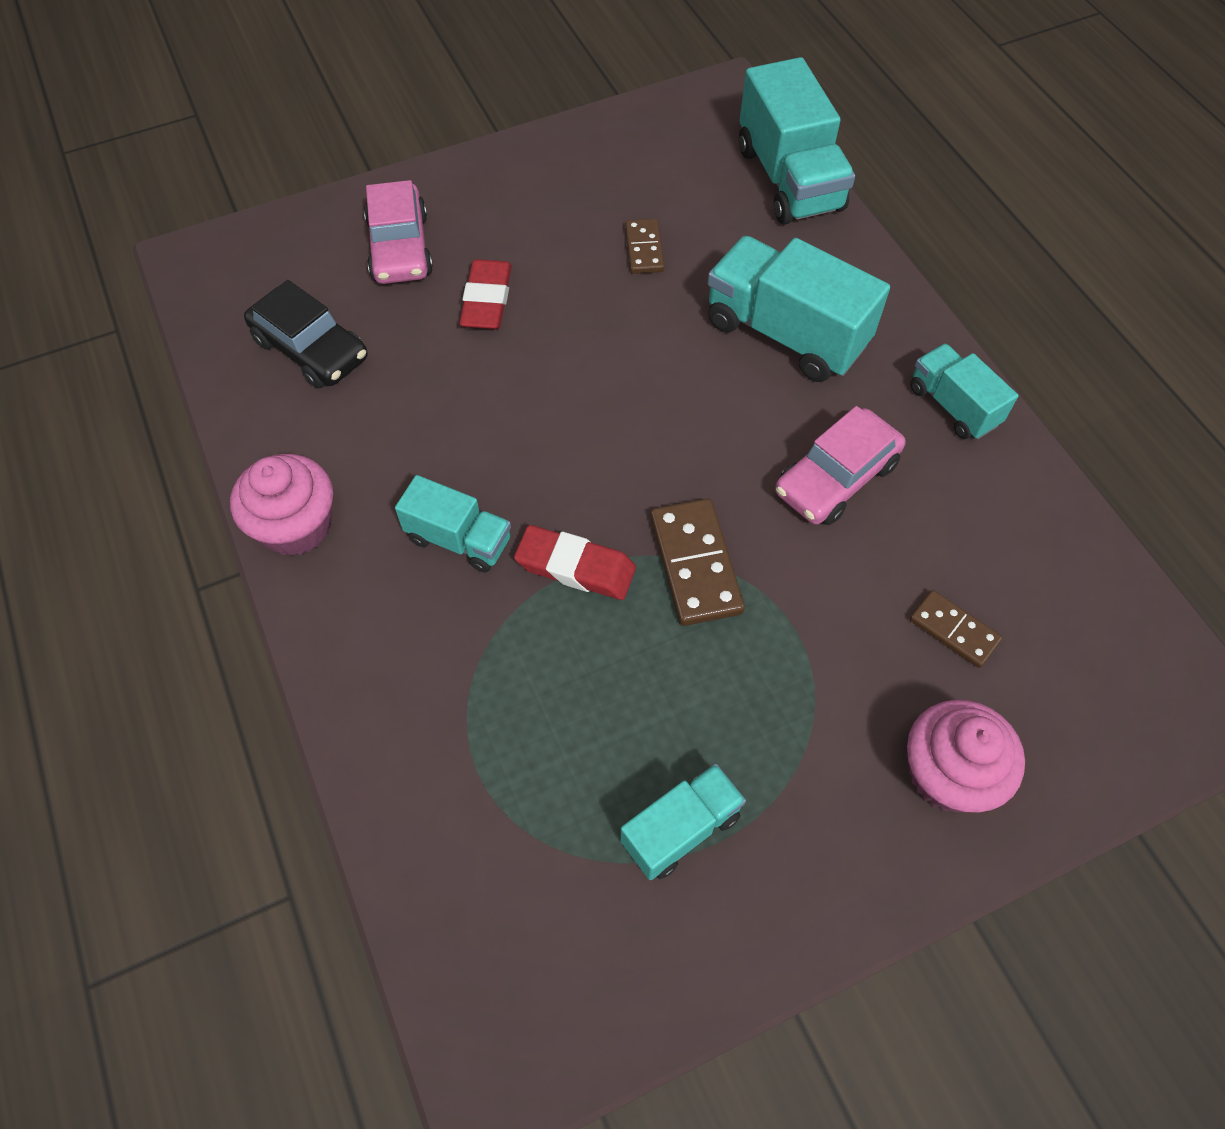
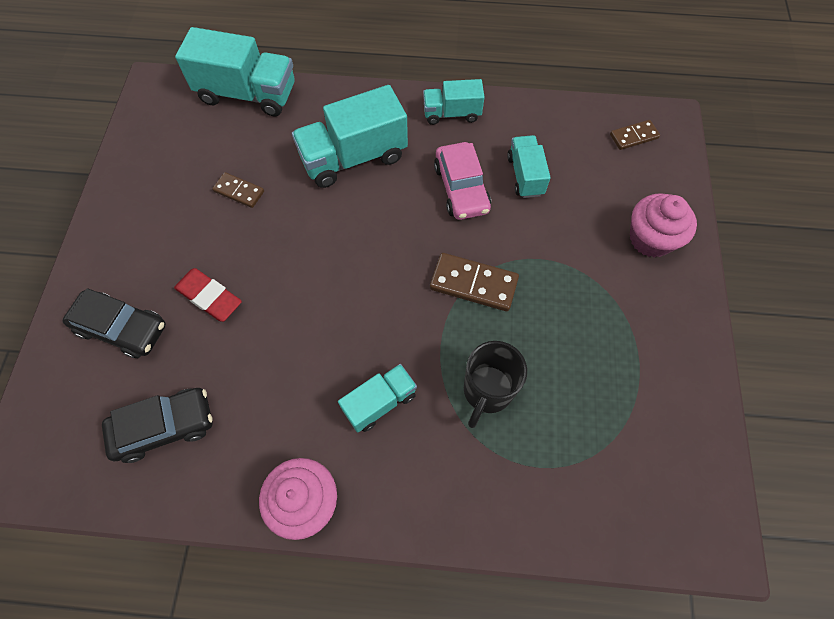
camera: 60 degrees left, 5 degrees up
(400, 247) = (122, 328): pink car -> black car
(546, 655) = (487, 391): none -> black mug
(575, 567) = (438, 346): red eraser -> none
(681, 829) = (624, 376): turquoise truck -> turquoise truck (525, 175)
(953, 630) = (578, 191): brown domino -> brown domino (633, 136)

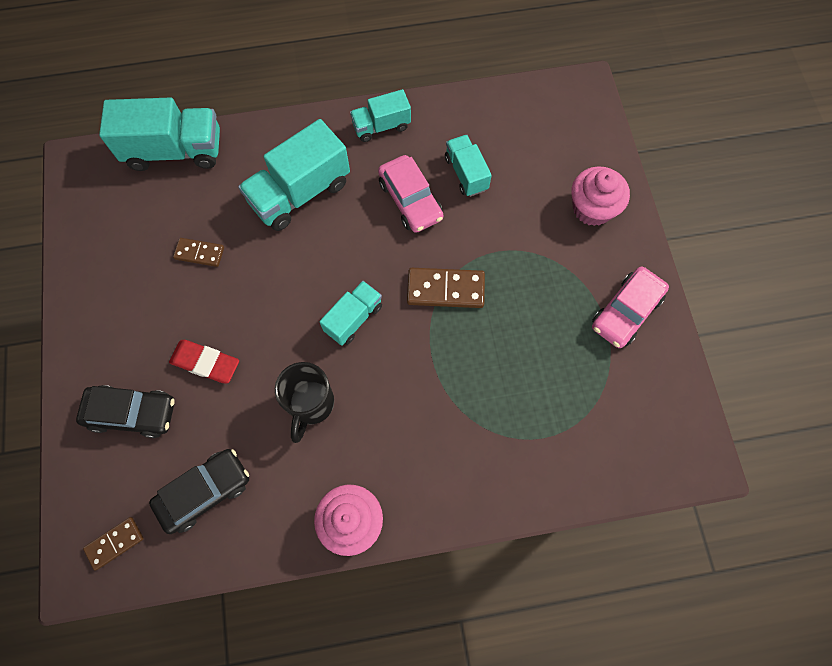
camera: 15 degrees left, 5 degrees up
(380, 402) = (391, 418): turquoise truck -> turquoise truck (353, 318)
(487, 391) = (482, 384): black mug -> black mug (311, 404)
(633, 136) = (556, 111): brown domino -> brown domino (115, 543)
(664, 354) = (626, 312): none -> pink car

